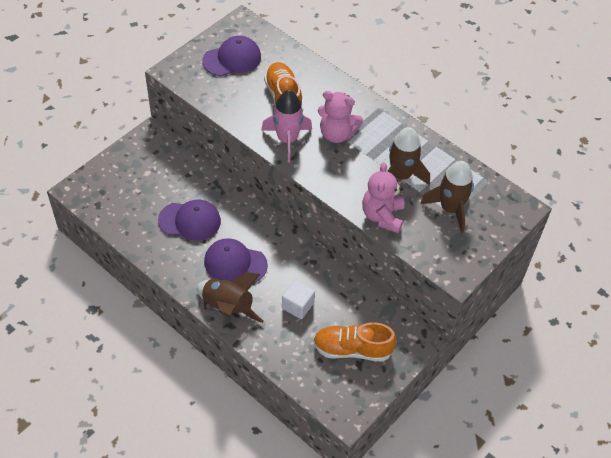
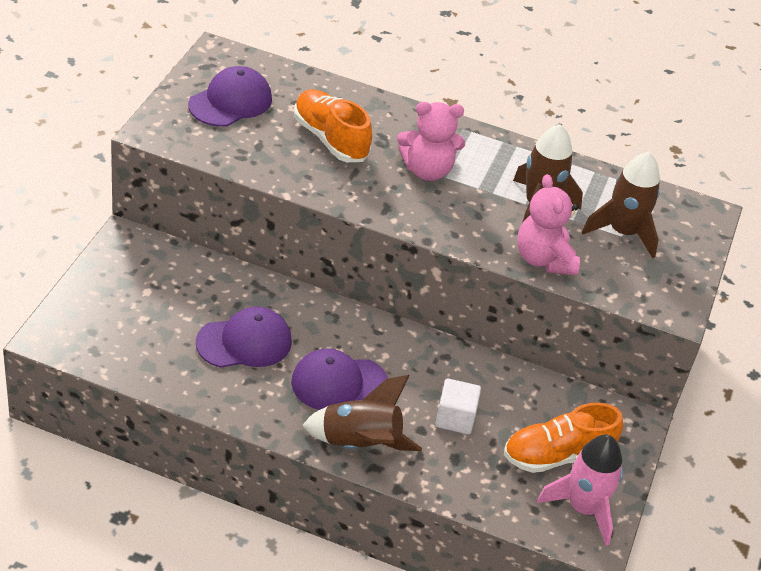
camera: 25 degrees left, 10 degrees down
(287, 140) = (364, 190): pink rocket -> pink rocket (583, 508)

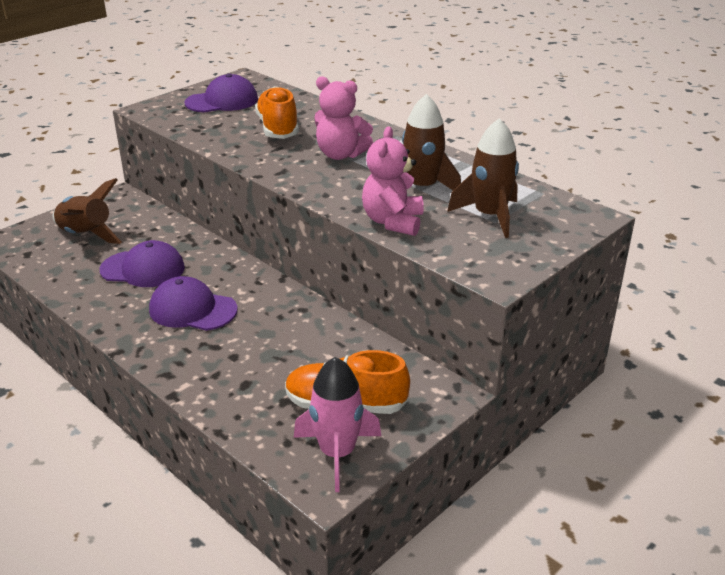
camera: 30 degrees right, 10 degrees down
(360, 444) = (169, 355): brown rocket -> brown rocket (86, 235)
(455, 418) = (272, 354): white cube -> none

